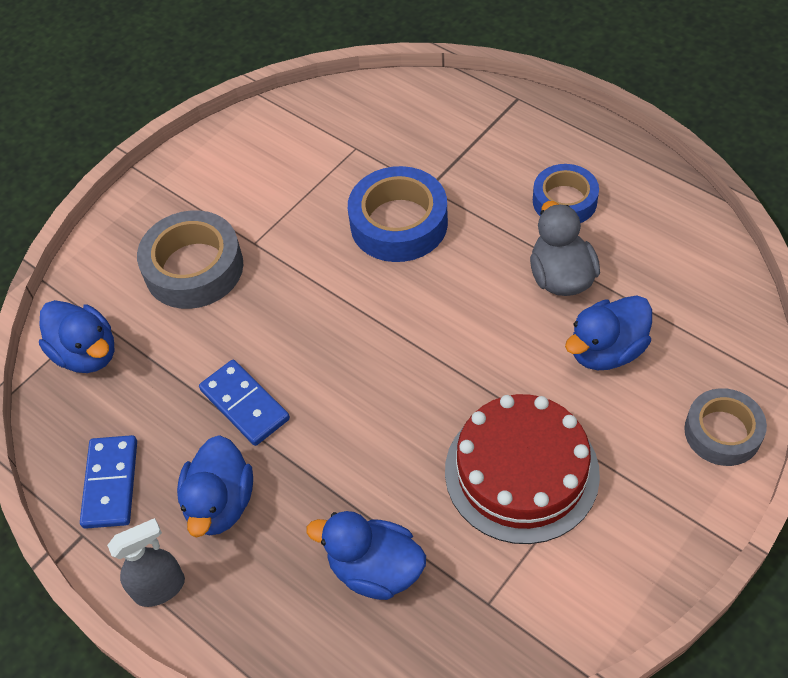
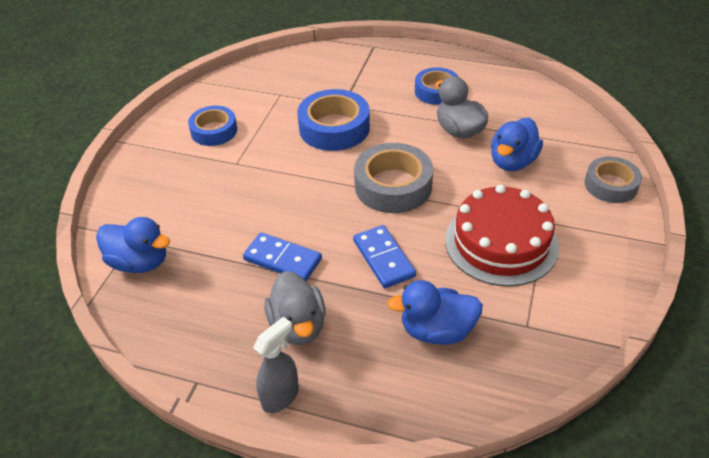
camera: 25 degrees left, 10 degrees down
(110, 483) = (203, 340): blue domino -> blue domino (383, 258)
(194, 268) = (198, 188): grey tape -> grey tape (393, 186)
(220, 503) = (298, 326): blue duck -> grey duck
(249, 184) = (214, 131): none -> blue tape

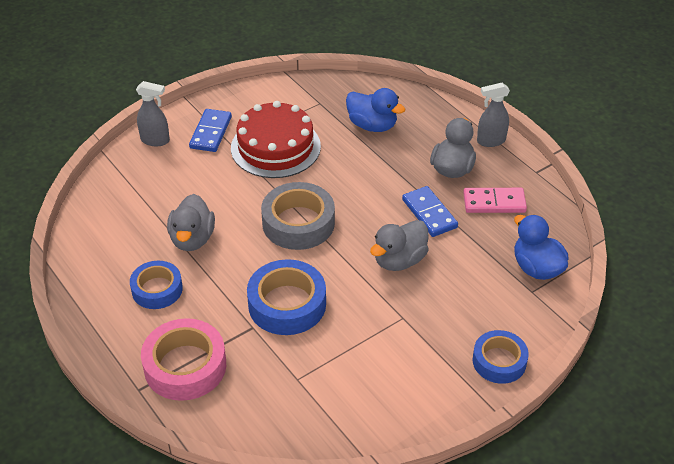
camera: 145 degrees left, 0 degrees up
(214, 131) = (397, 368): blue tape -> blue tape (499, 361)
(223, 309) = (494, 203): none -> pink domino
(275, 202) = (399, 260): none -> grey duck
(360, 67) = (185, 366): none -> pink tape
(383, 258) = (361, 178): blue domino -> blue domino (211, 132)
(512, 162) = (191, 191): blue duck -> none
(611, 185) = (155, 140): grey tape -> grey spray bottle

